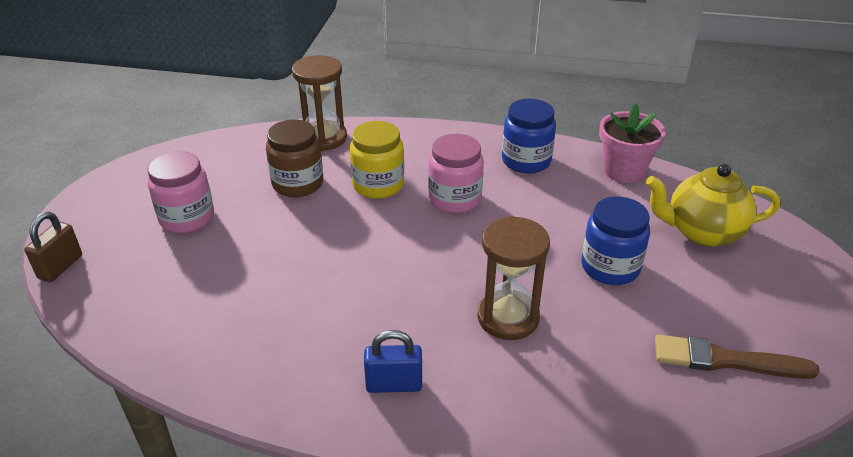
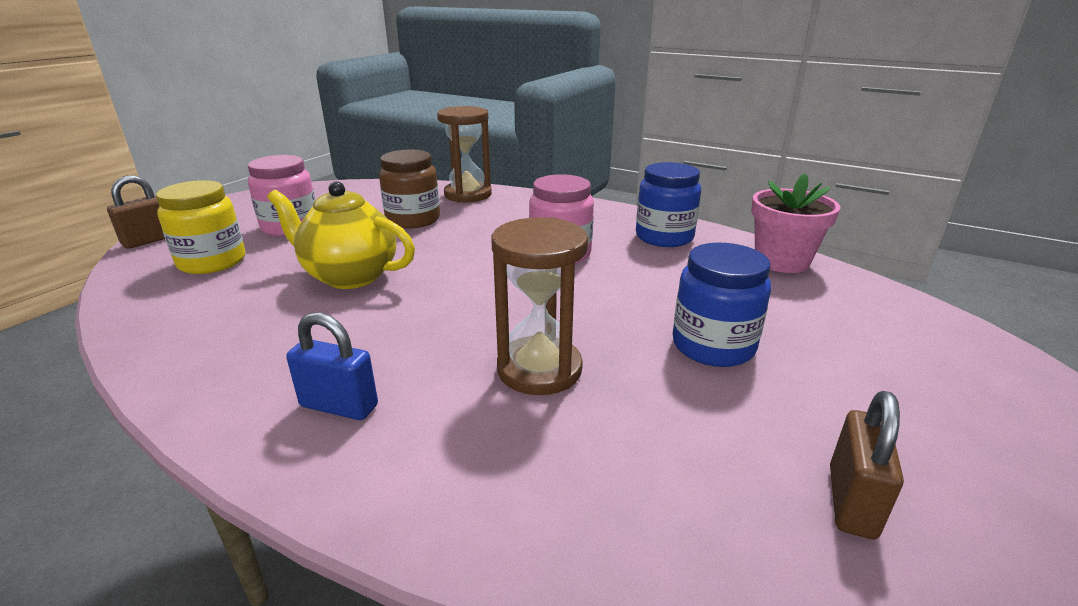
camera: 20 degrees right, 10 degrees down
(378, 185) = (489, 232): yellow jar -> yellow jar (212, 262)
(702, 232) = (869, 335): yellow teapot -> yellow teapot (350, 276)
(725, 360) = (851, 501): brown brush -> brown padlock

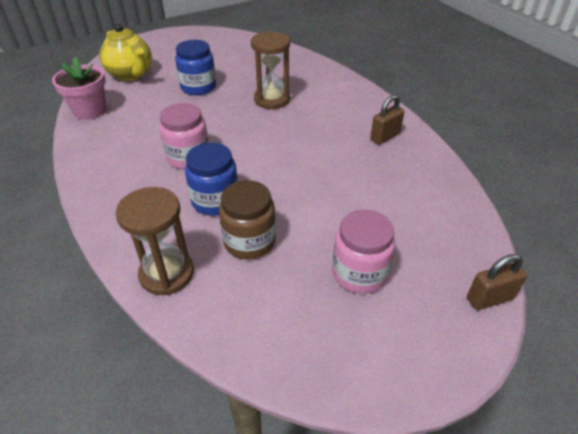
camera: 150 degrees left, 15 degrees up
(212, 262) = (422, 236): yellow jar -> none
(339, 406) = (353, 109): blue padlock -> none
(350, 276) = (327, 183): yellow teapot -> yellow teapot (131, 74)
(664, 237) = (109, 149): blue jar -> blue jar (215, 201)
(851, 501) = (231, 49): brown padlock -> brown padlock (385, 137)

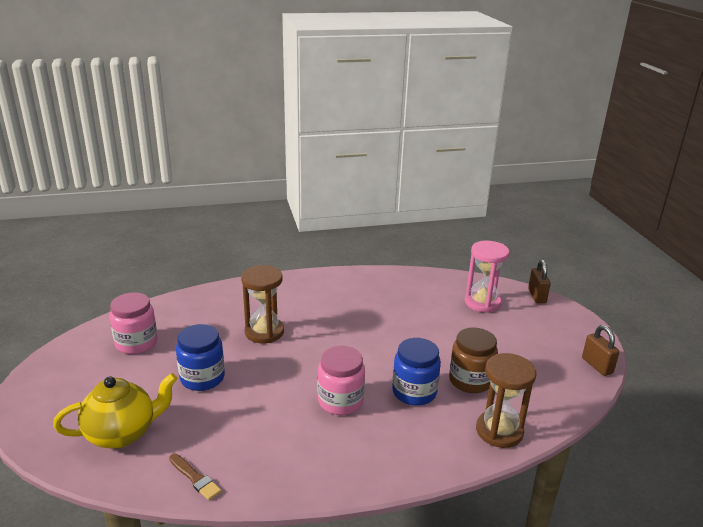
camera: 75 degrees left, 15 degrees down
(90, 111) = (195, 478): pink flower pot -> brown brush
(359, 273) = (510, 337): pink jar -> pink jar (136, 343)
(385, 137) = (360, 287): brown padlock -> brown padlock (597, 366)
(425, 238) = (482, 302): none -> pink hourglass

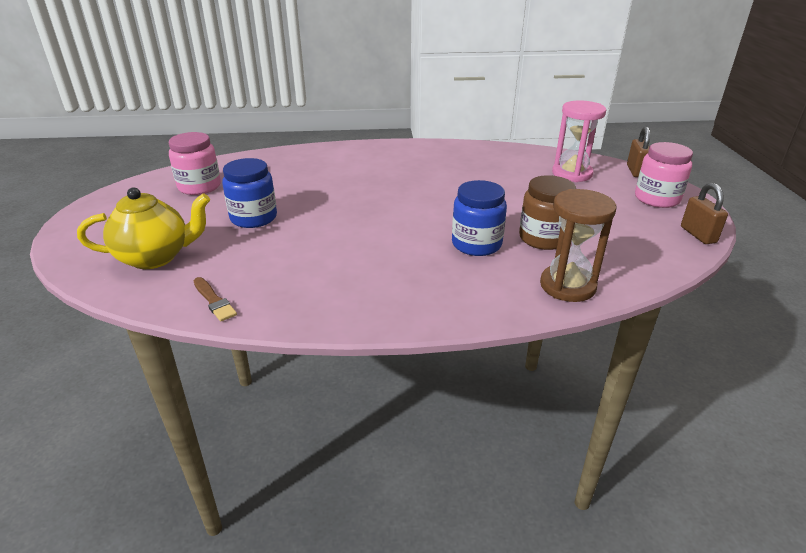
camera: 10 degrees right, 5 degrees up
(264, 332) = (330, 185): brown hourglass -> none
(340, 401) = (392, 246): pink jar -> pink jar (657, 199)

